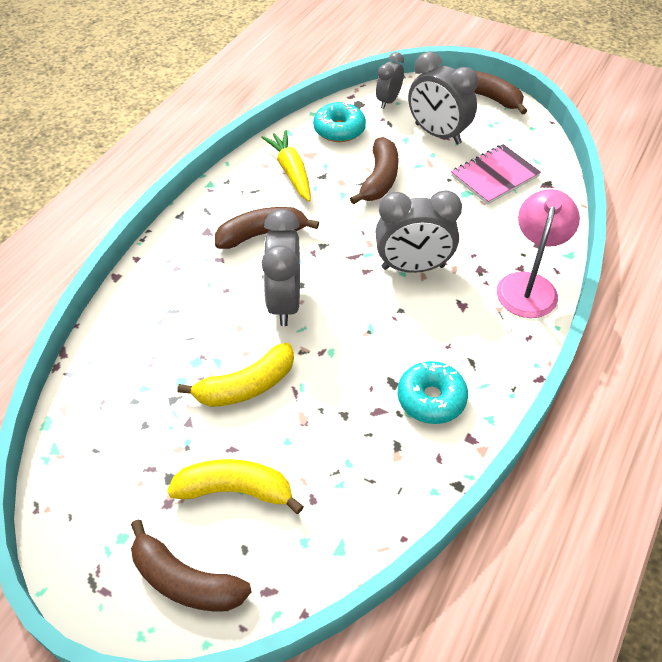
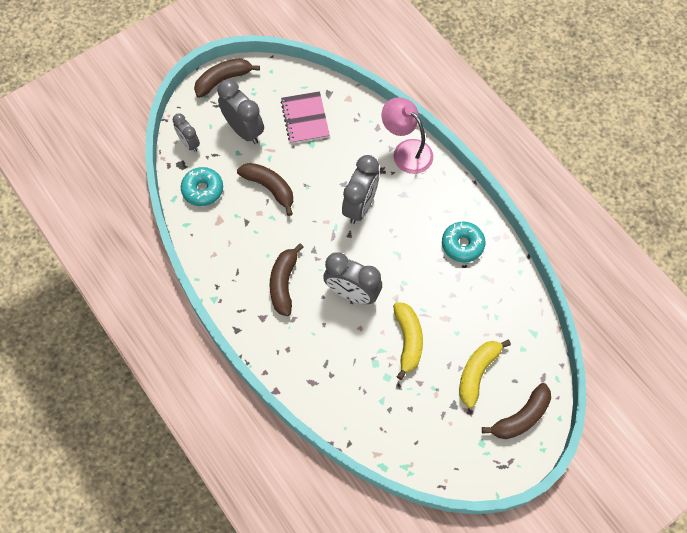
camera: 65 degrees left, 15 degrees up
(291, 172) = (230, 240): yellow carrot -> none
(437, 134) = (244, 130): grey clock -> grey clock turned 105 degrees counterclockwise

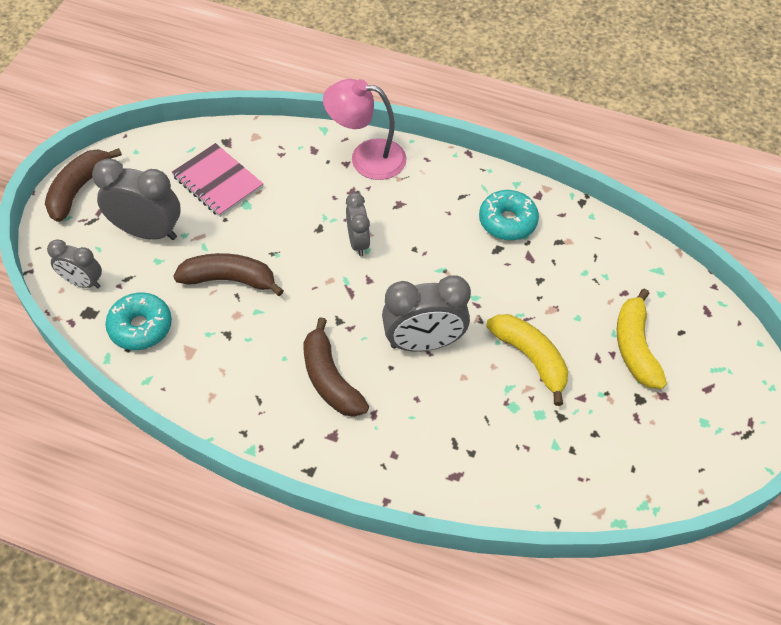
camera: 35 degrees left, 10 degrees down
(360, 206) = (358, 242): grey clock -> grey clock, size x0.60
(521, 417) = (721, 367): brown banana -> none

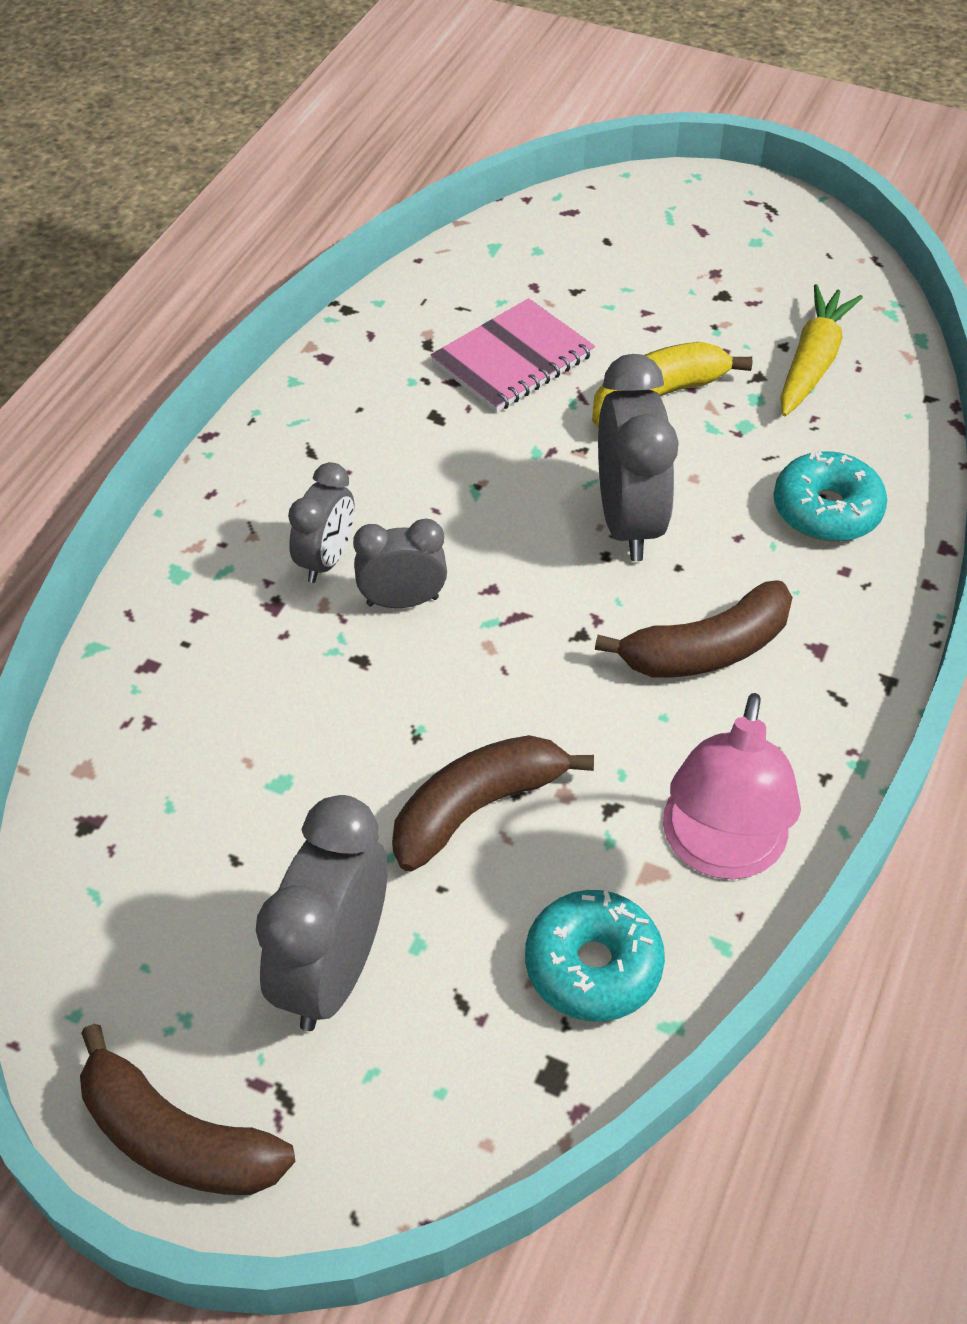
camera: 85 degrees left, 5 degrees down
(83, 282) = (468, 1097): grey clock -> grey clock (326, 560)
(217, 182) = (207, 837): pink notebook -> pink notebook (513, 359)
(230, 279) = (477, 807): brown banana -> brown banana turned 45 degrees clockwise
(366, 157) = (188, 581): pink lamp -> pink lamp (720, 850)
(507, 221) = (378, 399): turquoise donut -> turquoise donut (826, 510)
(581, 450) = (812, 362): none -> yellow carrot
(635, 347) = (634, 288): yellow banana -> none

